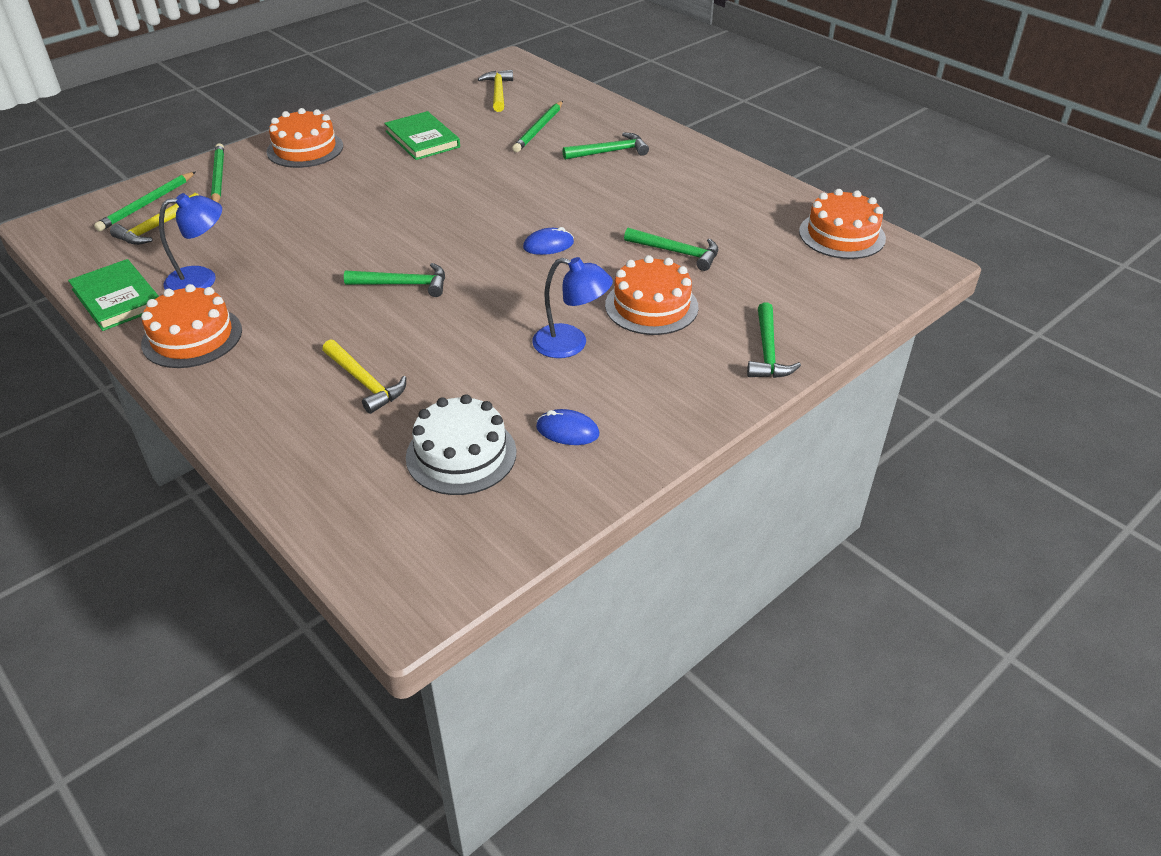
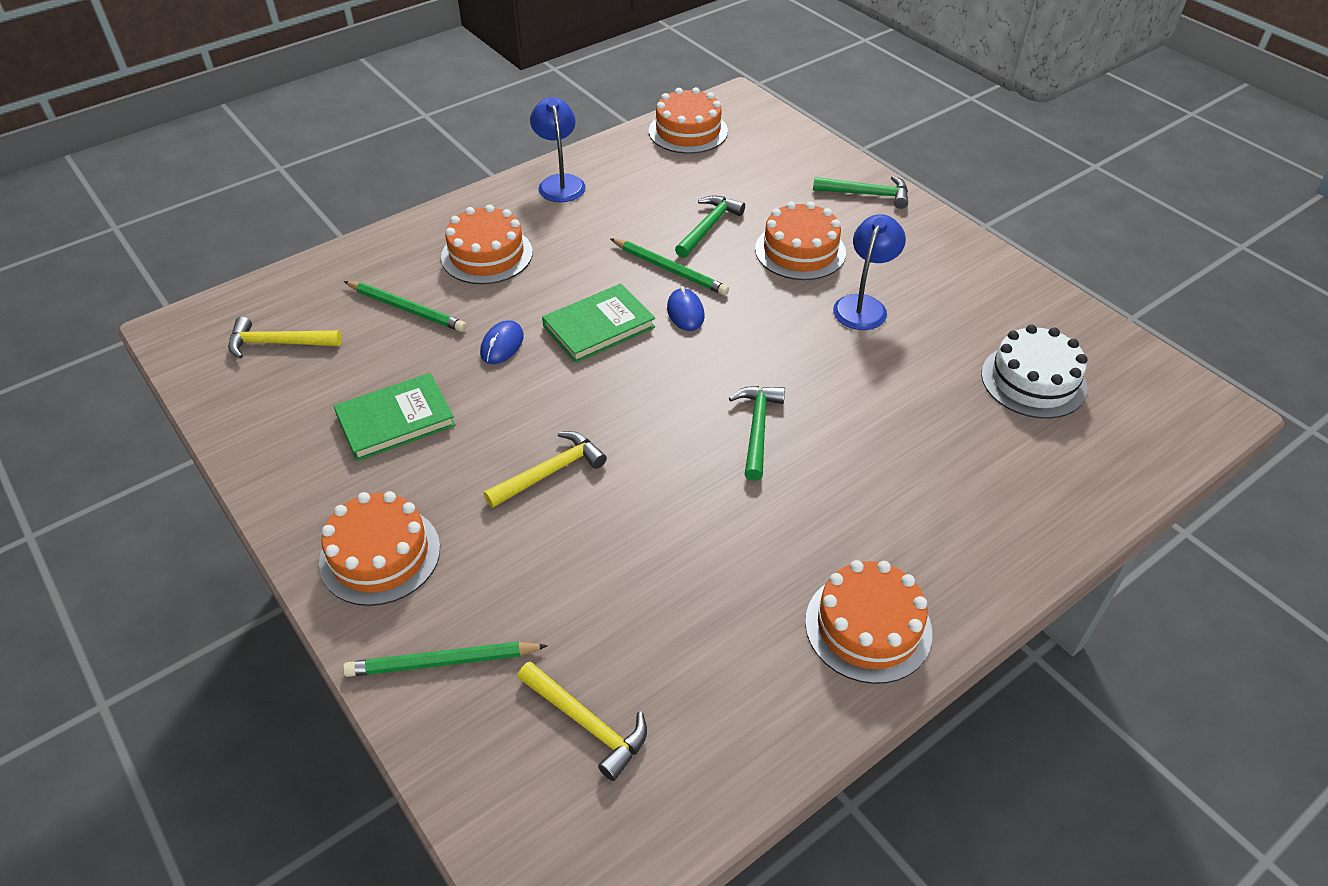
camera: 85 degrees left, 5 degrees up
(117, 298) = (781, 737): green book -> green book (598, 326)
(147, 204) = (509, 754): green pencil -> green pencil (669, 269)
(202, 280) = (738, 637): blue lamp -> blue lamp (560, 183)
(365, 383) = (939, 454): yellow hammer -> yellow hammer (550, 472)
(567, 431) = (989, 314): blue mouse -> blue mouse (502, 345)
(610, 152) = (487, 255): green hammer -> orange cake

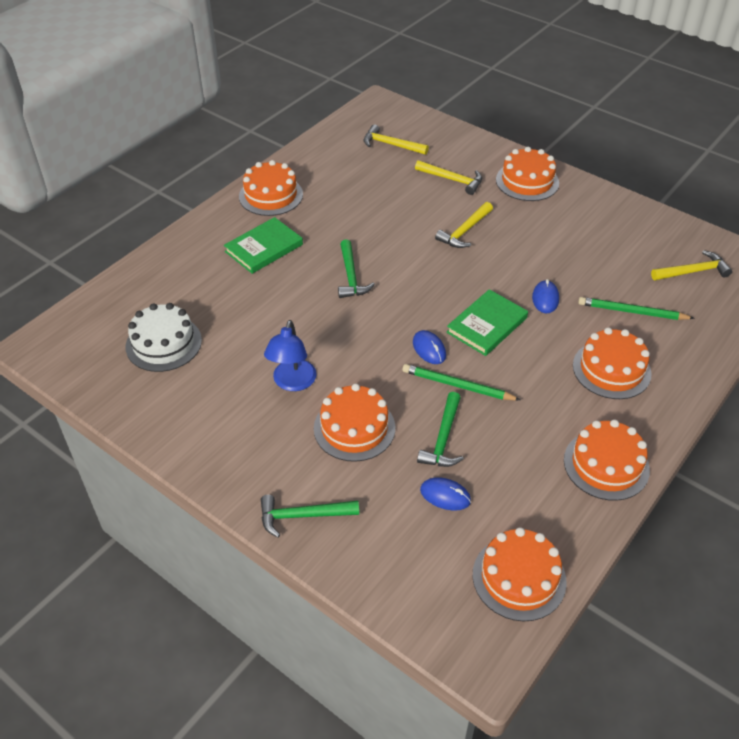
camera: 165 degrees right, 0 degrees up
(395, 420) = (574, 241): green book -> green book (264, 248)
(443, 662) = (466, 152): green pencil -> none
(511, 589) = (452, 180): none -> yellow hammer
(560, 183) = (606, 465): blue lamp -> orange cake
(726, 186) = (445, 495): none -> blue mouse

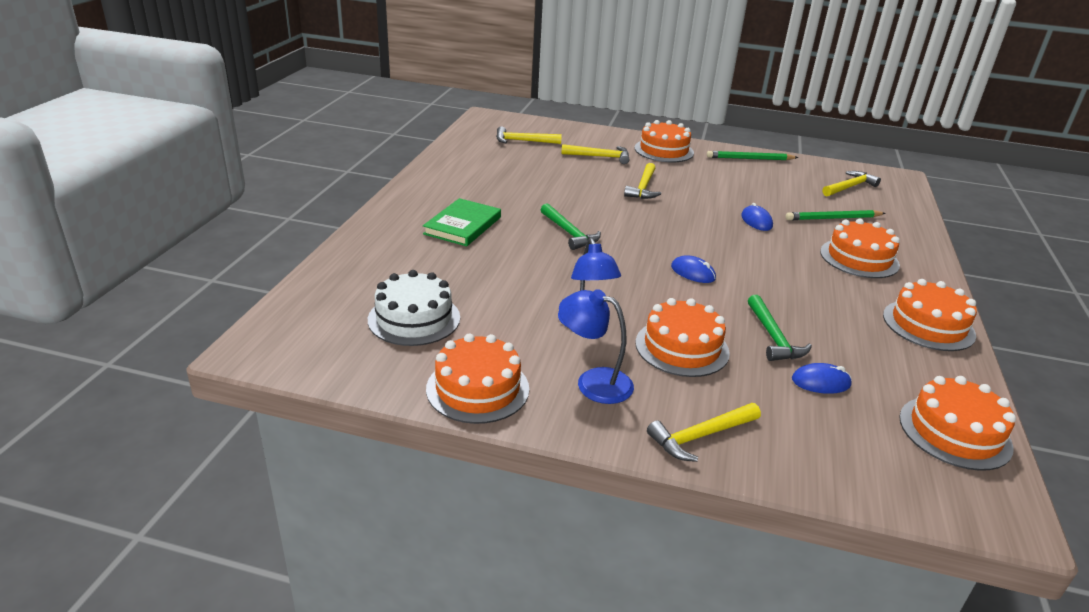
camera: 25 degrees left, 15 degrees down
(258, 442) = (593, 382): none -> blue lamp
(271, 195) = (437, 187): orange cake -> orange cake (477, 388)
(302, 515) = (700, 436): green hammer -> yellow hammer
(458, 385) = (745, 294): green pencil -> green pencil (750, 159)
(487, 325) = (726, 247): green book -> none

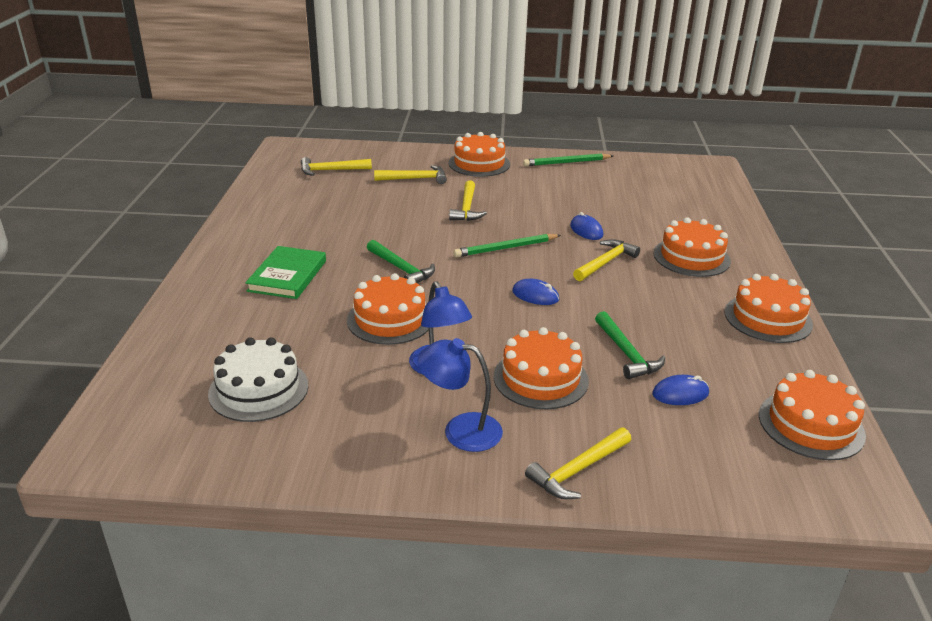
camera: 10 degrees left, 0 degrees up
(477, 388) = (343, 457): orange cake -> orange cake (390, 319)
(833, 218) = (659, 217): green pencil -> green pencil (506, 248)
(850, 187) = (668, 181): yellow hammer -> yellow hammer (606, 262)

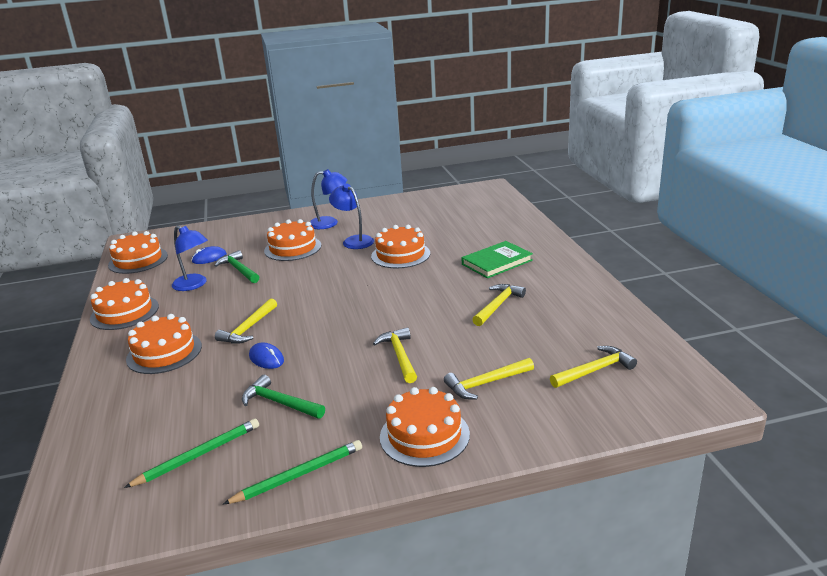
camera: 165 degrees right, 5 degrees down
(258, 389) = (443, 215): white cake -> none
(287, 276) = (496, 262): green book -> green book turned 60 degrees clockwise
(401, 269) = (418, 285): green hammer -> green hammer (279, 402)
(506, 248) = (341, 321): green pencil -> green pencil (198, 455)
(535, 295) = (305, 289): blue mouse -> none
(577, 470) = (269, 223): yellow hammer -> yellow hammer (498, 305)
(688, 341) = (194, 285): none -> blue lamp

